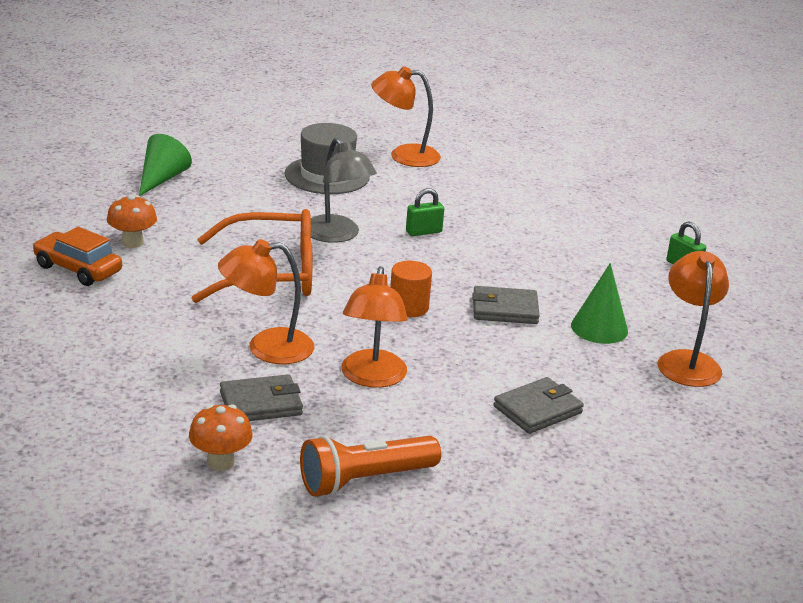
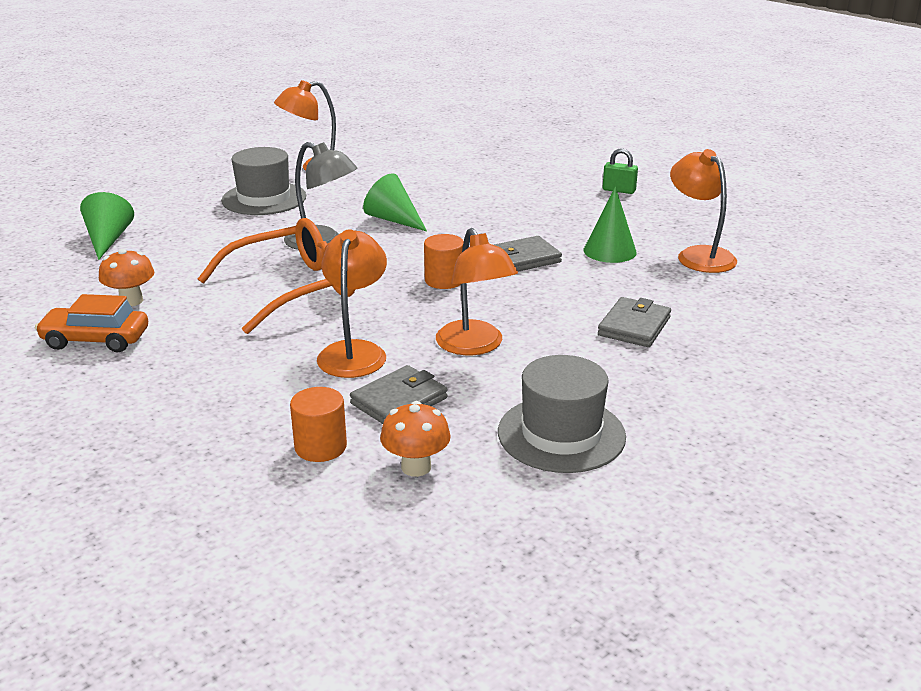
camera: 25 degrees left, 0 degrees up
(164, 419) = (320, 447): none -> orange cylinder
(266, 348) = (354, 352): orange lamp -> orange lamp turned 135 degrees clockwise
(364, 480) = (561, 434): orange flashlight -> grey hat
(423, 232) = (394, 220): green padlock -> green cone

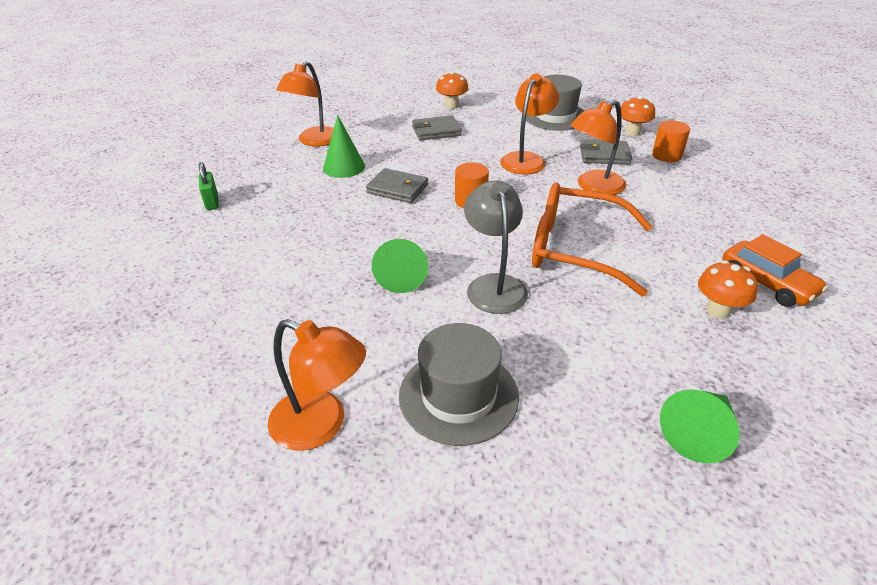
camera: 130 degrees left, 10 degrees up
(711, 371) = (452, 105): none -> orange mushroom

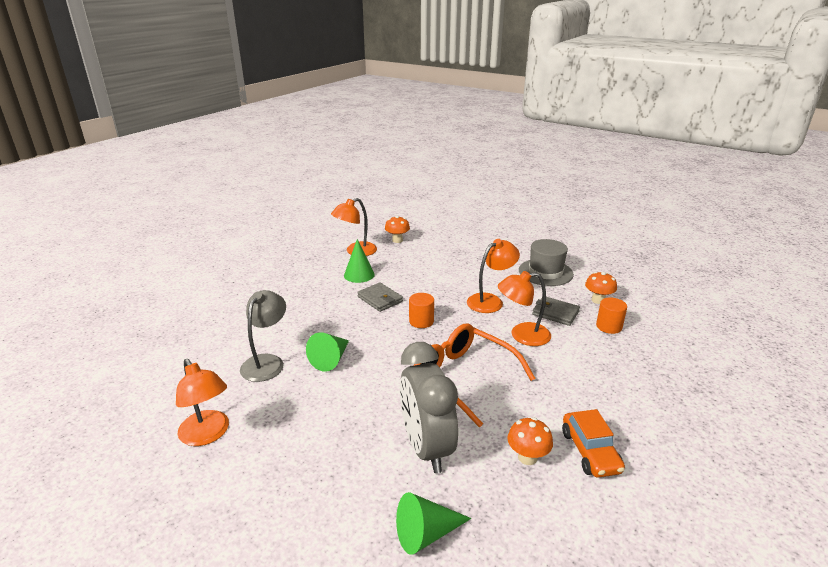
camera: 25 degrees right, 10 degrees down
(212, 202) = (262, 278): green padlock -> none
(436, 131) = (444, 263): grey wallet -> none
(452, 105) = (473, 246): orange mushroom -> orange mushroom (397, 240)
(458, 395) = (296, 447): grey hat -> none
(494, 285) = (383, 385): grey lamp -> grey lamp (267, 362)
(609, 338) = (426, 448): none -> grey clock

